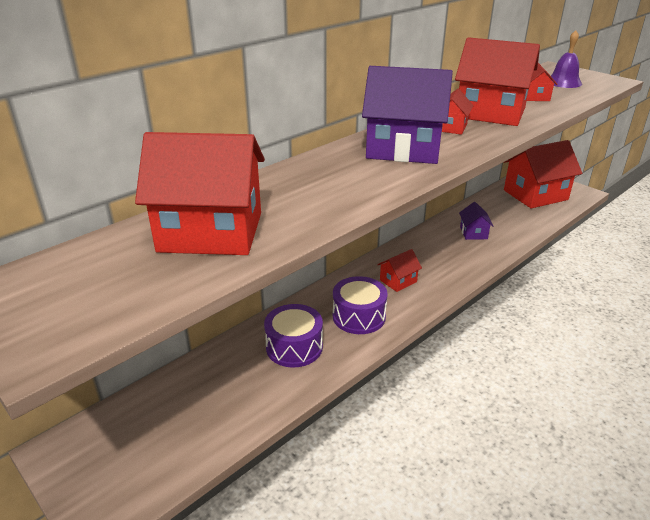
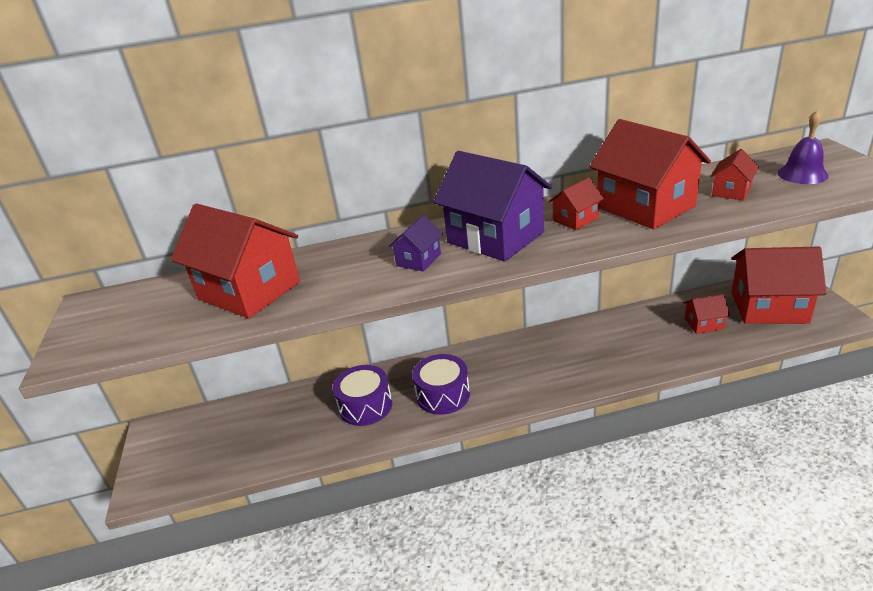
camera: 35 degrees right, 0 degrees up
(398, 281) = (511, 370): red house -> red house (703, 324)
(473, 233) = (642, 337): purple house -> purple house (418, 260)

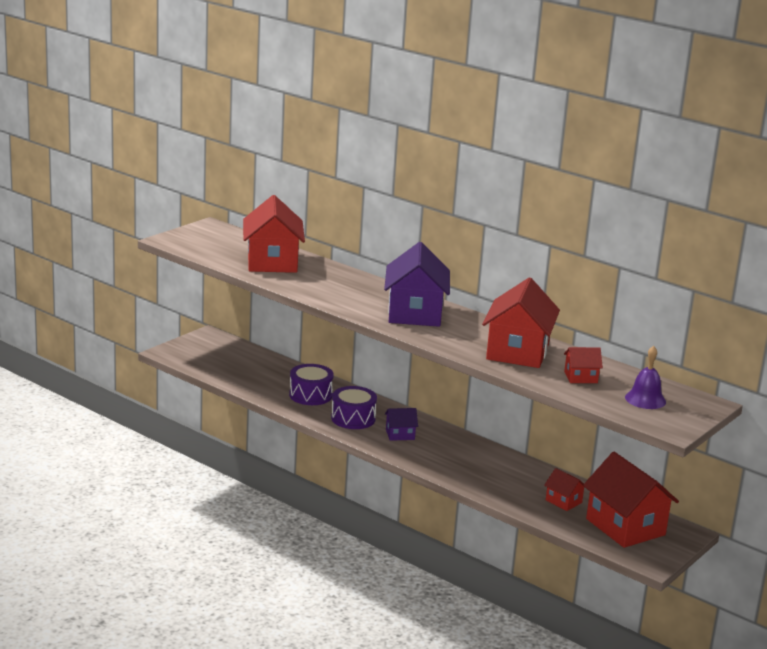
camera: 45 degrees right, 10 degrees down
(418, 260) = (360, 298): purple house -> purple house (400, 434)
(575, 219) = (470, 333): red house -> none

